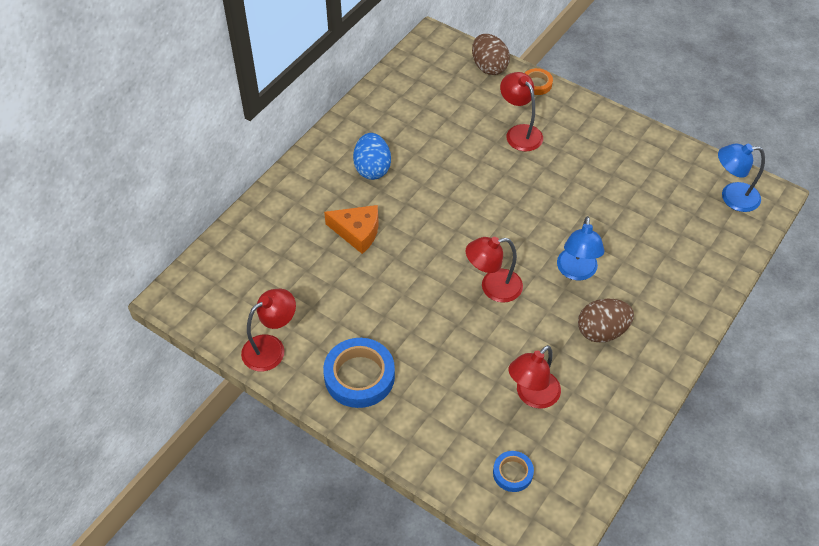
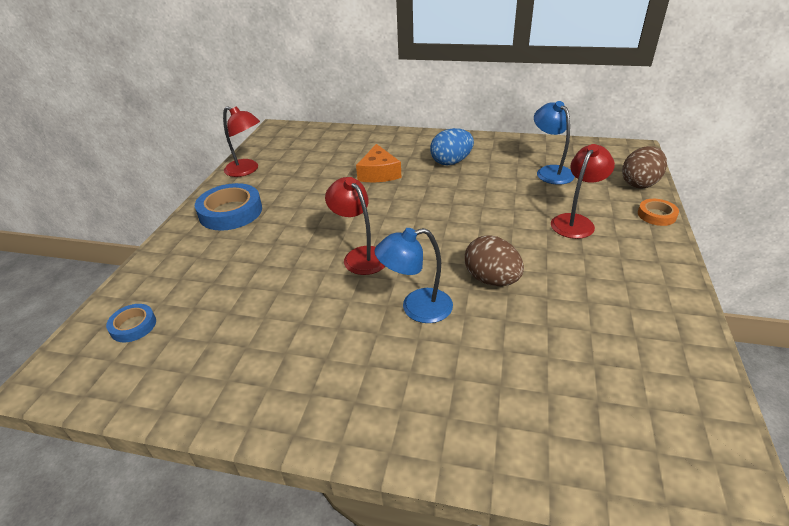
camera: 70 degrees right, 15 degrees down
(532, 396) = (232, 316): red lamp -> none
(602, 331) = (340, 350): brown egg -> brown egg (491, 280)
(732, 197) = (675, 442): blue lamp -> blue lamp (550, 171)

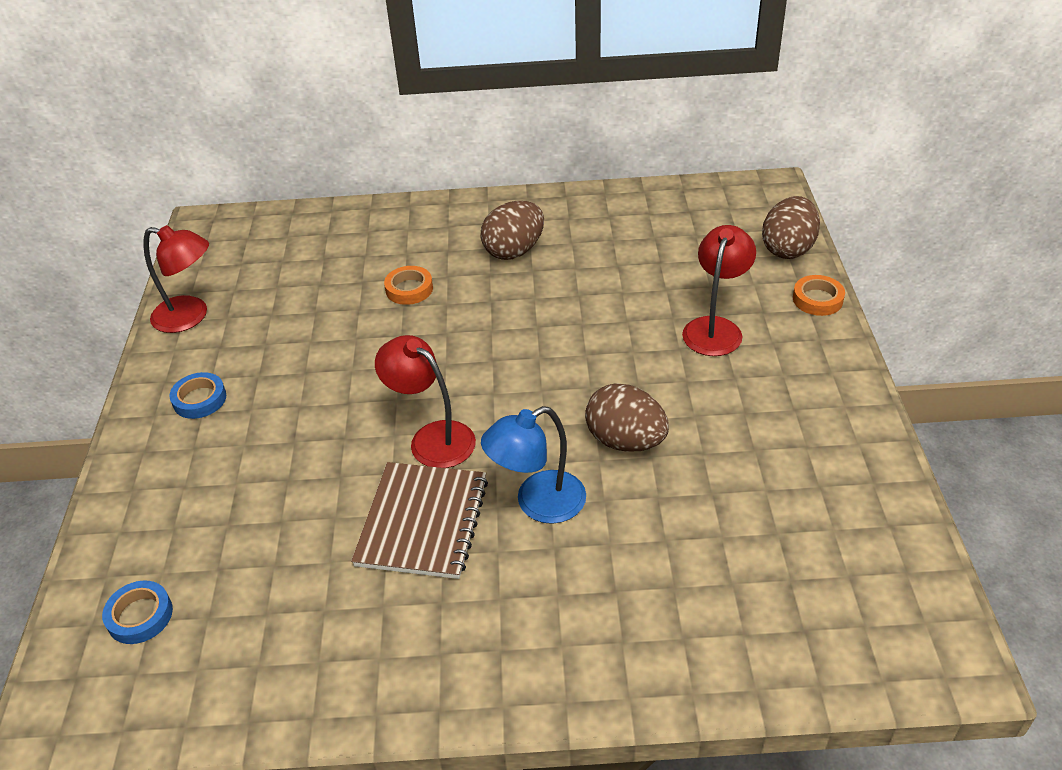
camera: 15 degrees left, 5 degrees up
(230, 212) = (199, 399): blue tape -> blue tape, size x0.53
(334, 305) = (423, 522): none -> brown notebook
(378, 173) = (409, 289): orange cheese -> orange tape
(451, 162) = (514, 251): blue egg -> brown egg
(550, 171) = (662, 247): blue lamp -> none

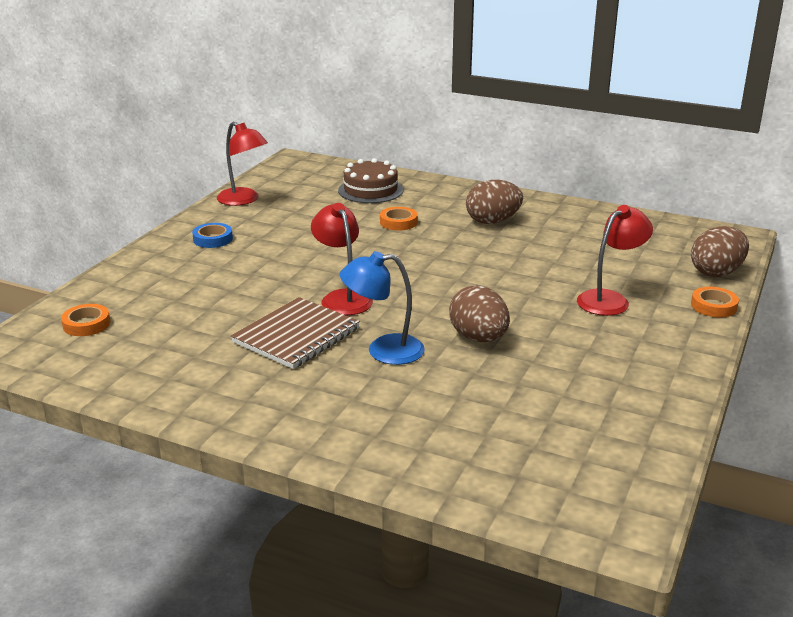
camera: 25 degrees right, 15 degrees down
(140, 616) = (86, 324): blue tape -> orange tape
(338, 246) = (370, 190): none -> brown cake

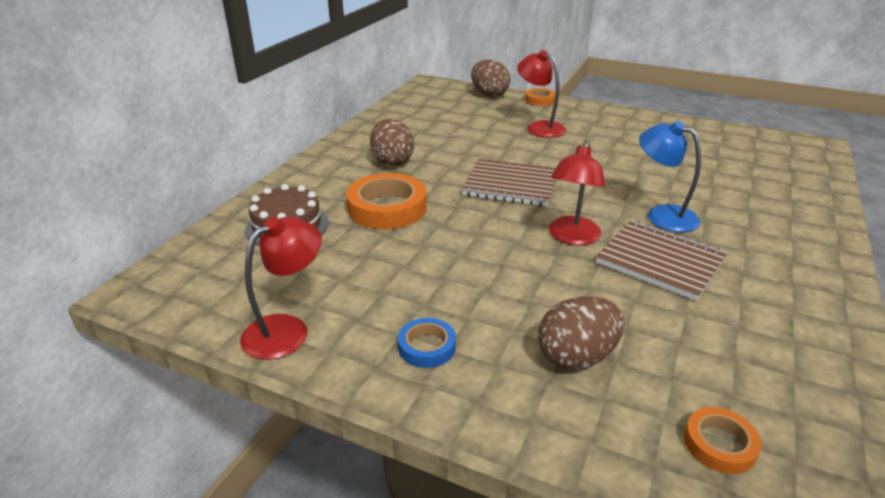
camera: 90 degrees left, 5 degrees up
(342, 298) = (572, 237): red lamp -> red lamp turned 45 degrees counterclockwise
(383, 350) = (662, 215): blue lamp -> blue lamp turned 135 degrees clockwise
(398, 222) = (387, 208): orange tape -> orange tape, size x1.87
(446, 275) = (510, 185): none -> brown notebook
(478, 338) = (620, 175): brown egg -> brown egg (576, 357)

